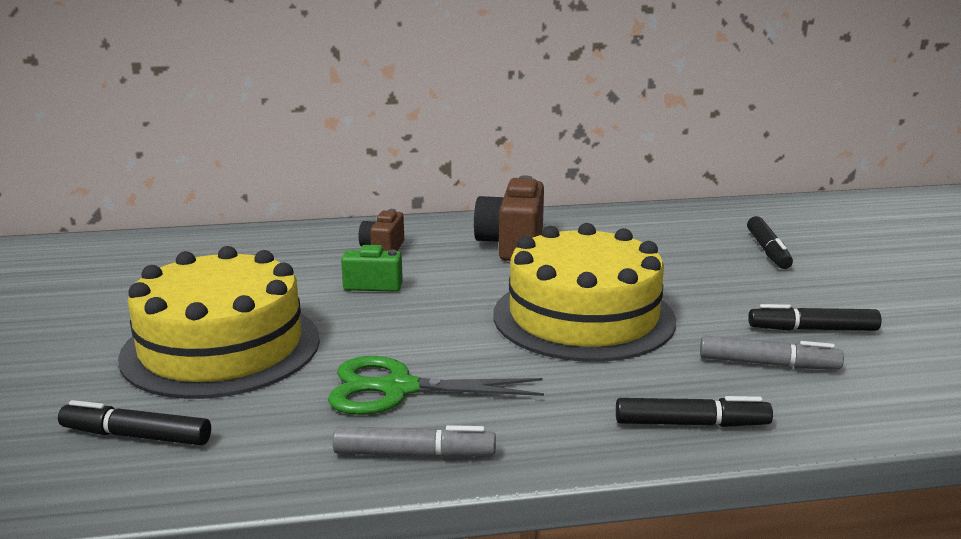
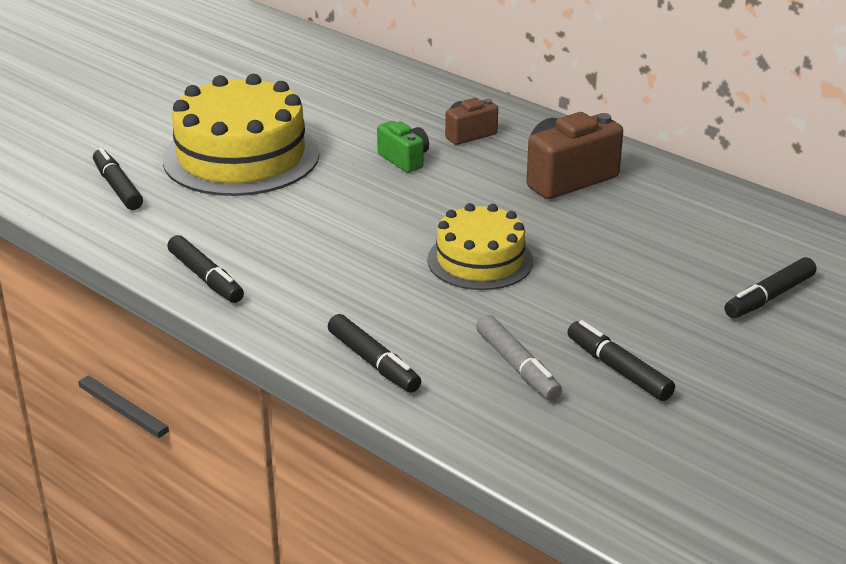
camera: 50 degrees right, 10 degrees up
(397, 389) = (272, 237): green scissors -> none
(414, 454) = (206, 278): grey marker -> black marker
(583, 317) = (480, 260): yellow cake -> yellow cake, size x0.60

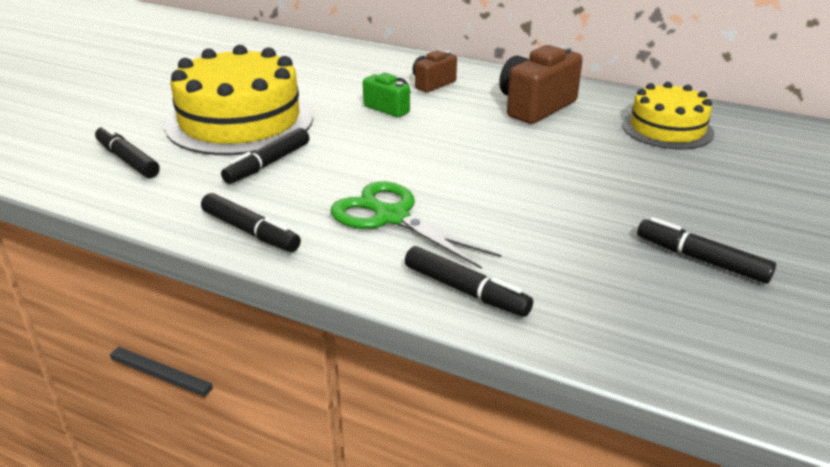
camera: 15 degrees left, 0 degrees up
(343, 282) = (391, 217): none -> green scissors
(480, 260) = (507, 180): yellow cake -> yellow cake (667, 129)
(517, 366) = (608, 272): grey marker -> none
(769, 297) = (772, 177): black marker -> black marker (268, 164)

